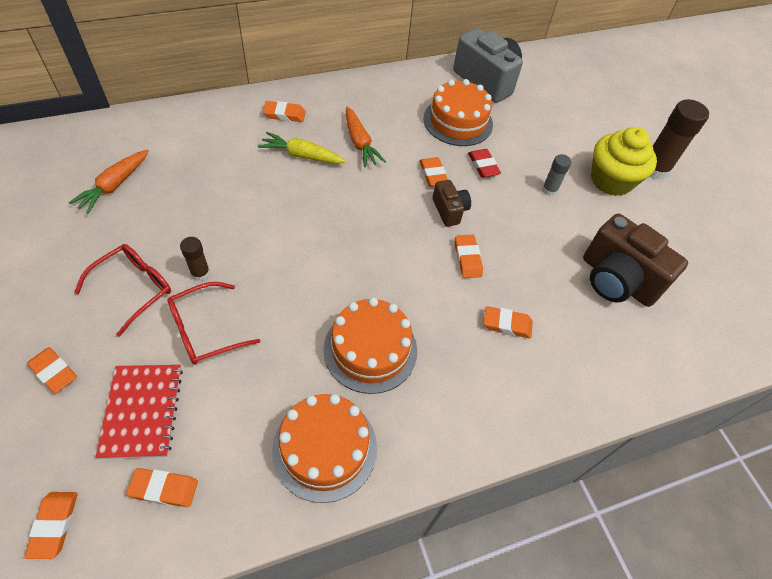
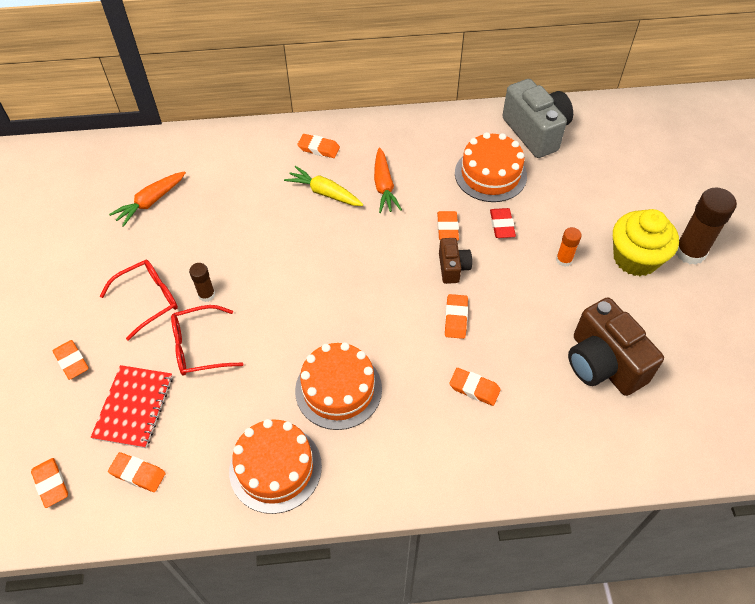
camera: 20 degrees right, 0 degrees up
(54, 525) = (51, 484): orange eraser -> orange eraser turned 45 degrees counterclockwise
(549, 190) = (564, 260): grey glue stick -> orange glue stick

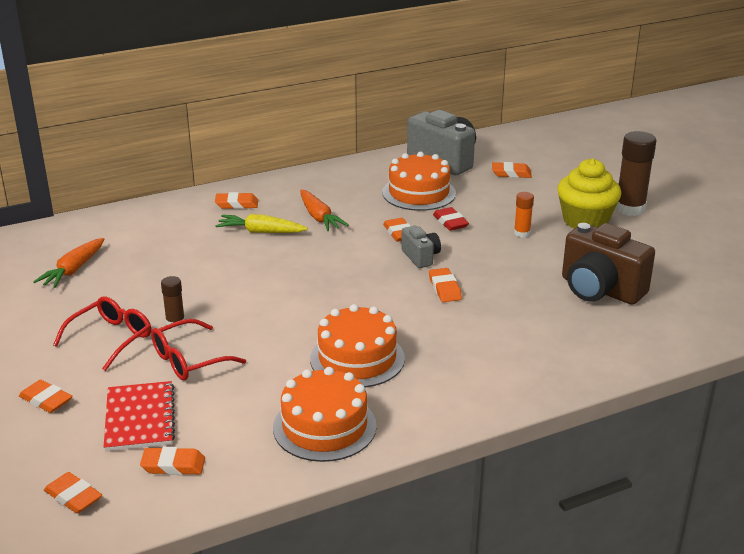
camera: 20 degrees left, 25 degrees down
(453, 267) = (420, 257): brown camera -> grey camera
(474, 388) = (492, 330): orange eraser -> orange eraser (511, 173)

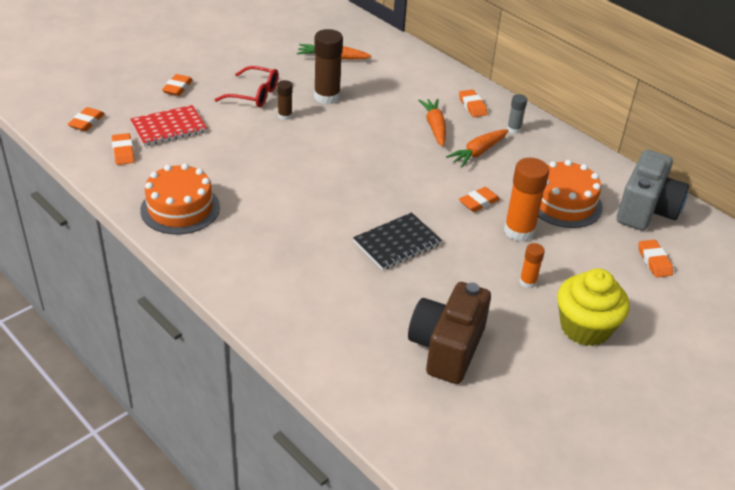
camera: 70 degrees right, 10 degrees up
(190, 360) = (241, 132): red glasses -> none
(261, 232) = (435, 127): yellow carrot -> orange carrot
(291, 191) = (514, 129): none -> grey glue stick
(357, 358) = (271, 210): orange cake -> none
(420, 257) = (443, 221): grey camera -> none
(444, 288) = (397, 243): orange eraser -> black notebook
(450, 222) = (519, 231): red eraser -> orange glue stick
(630, 208) = (638, 363): brown glue stick -> brown glue stick (327, 97)

